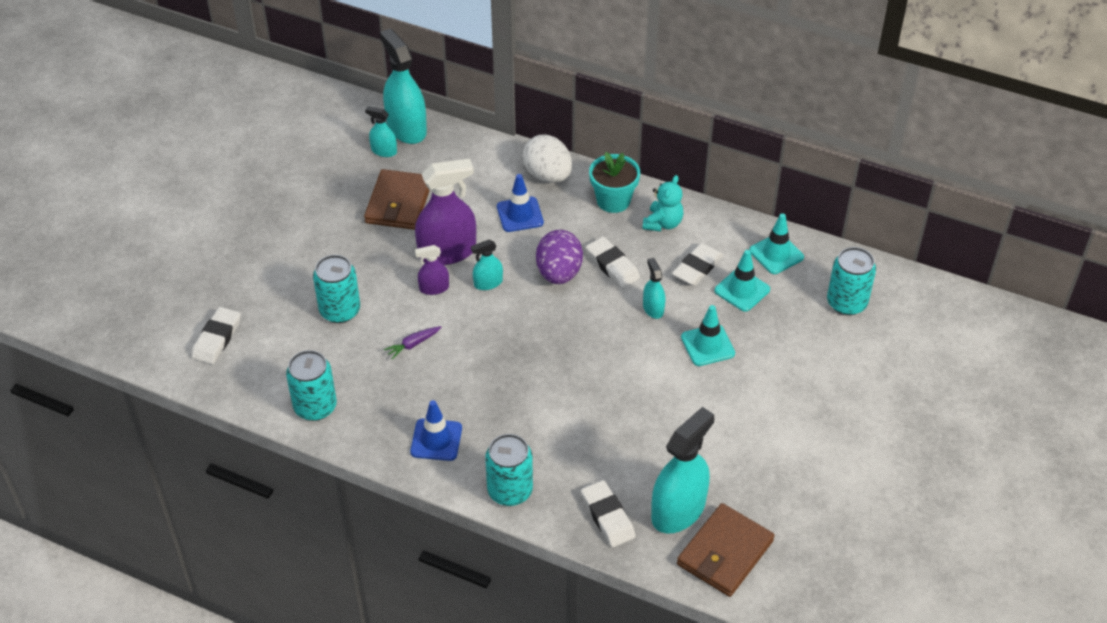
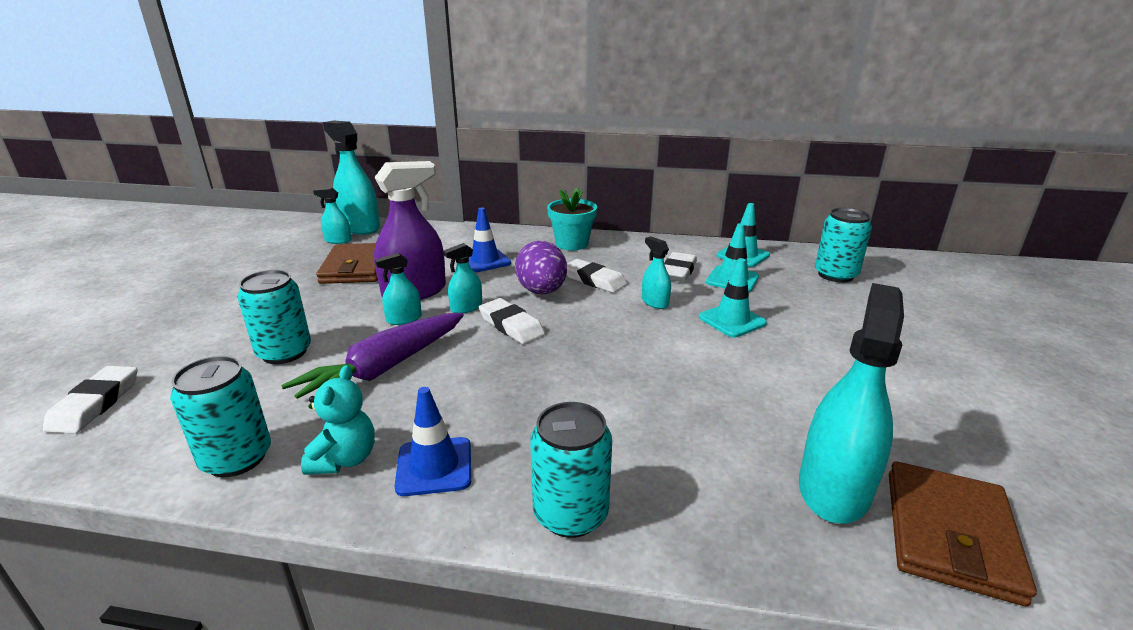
camera: 15 degrees left, 20 degrees down
(413, 344) = (384, 369): purple carrot -> purple carrot, size x2.40
(434, 288) = (404, 319): purple spray bottle -> turquoise spray bottle
(547, 175) = (503, 237): white egg -> none
(607, 516) = (740, 519): white eraser -> white eraser (511, 325)
(663, 223) = (626, 251): turquoise teddy bear -> turquoise teddy bear (345, 459)

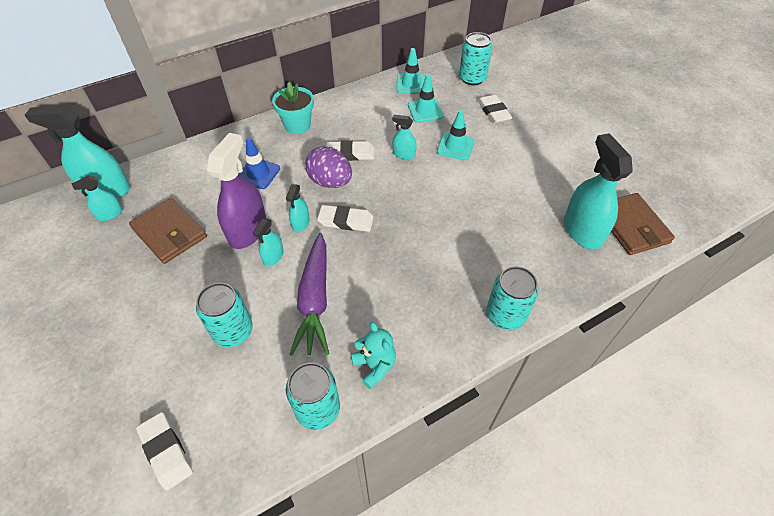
camera: 40 degrees left, 25 degrees up
(434, 466) = (422, 337): blue traffic cone -> none
(678, 271) = (390, 119): white eraser -> white eraser (493, 112)

